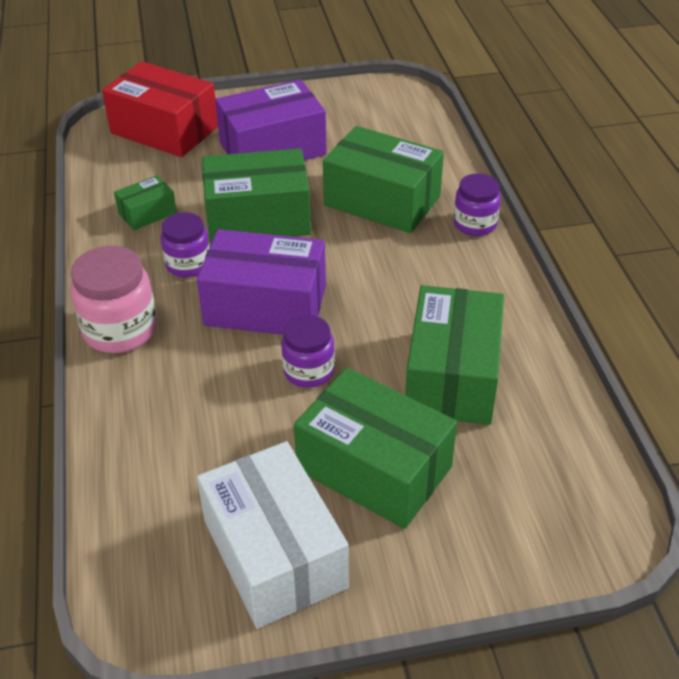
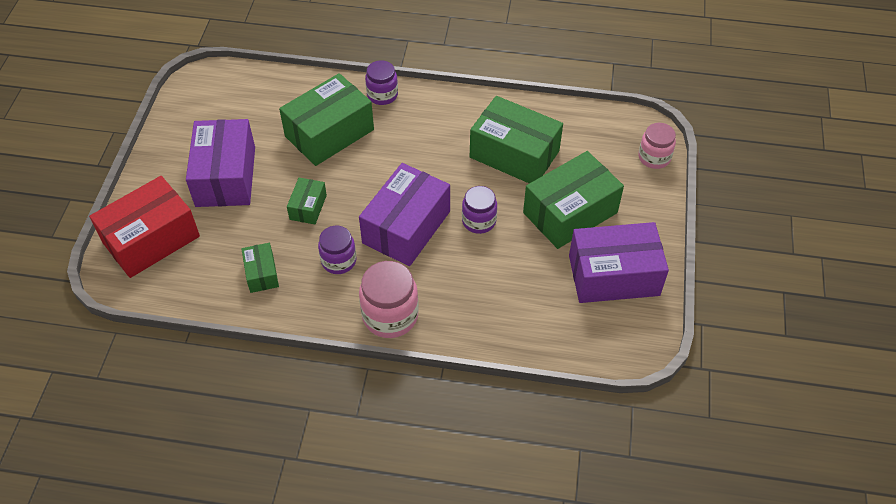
camera: 70 degrees left, 10 degrees up
(258, 218) = (308, 207): green box -> green box, size x0.49
(274, 553) = (613, 275): white box -> purple box
(555, 555) = (654, 157): none -> pink jar

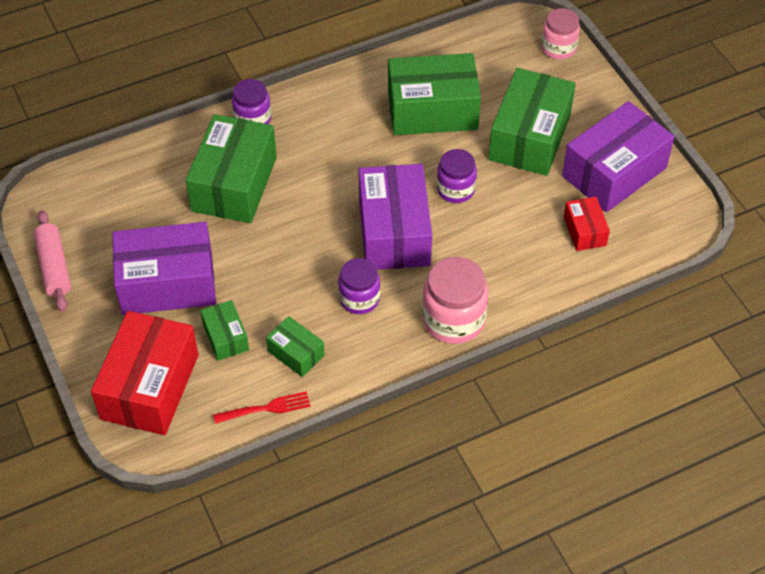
camera: 35 degrees left, 0 degrees up
(169, 126) = (54, 267): none -> pink rolling pin
(207, 300) = (266, 408): none -> red fork
(225, 176) = (167, 283): purple box -> purple box turned 60 degrees counterclockwise
(308, 207) = (281, 266): green box -> green box (226, 337)
(549, 307) = (584, 231): none -> red box

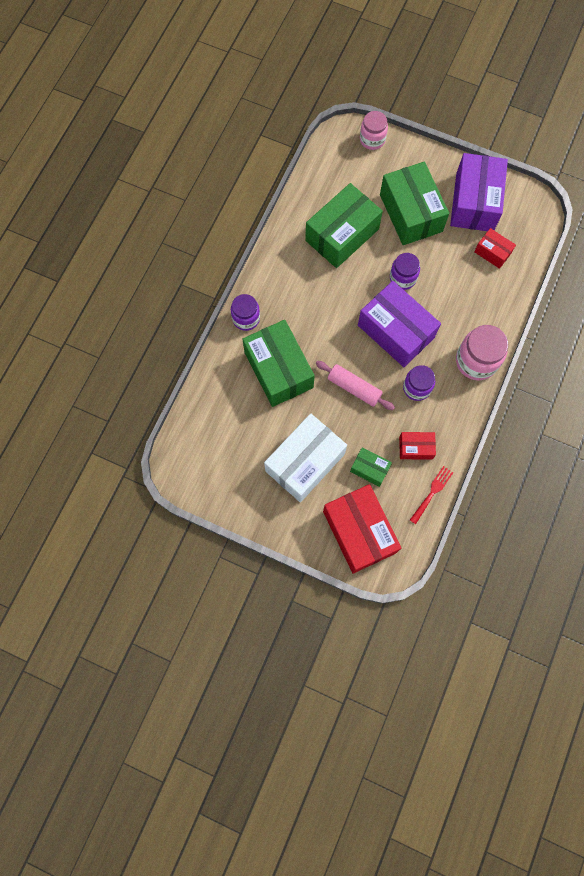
camera: 40 degrees left, 20 degrees up
(54, 267) = (230, 504): pink rolling pin -> pink rolling pin (354, 388)
(167, 283) = (305, 462): purple box -> white box
(296, 353) = (415, 448): green box -> red box

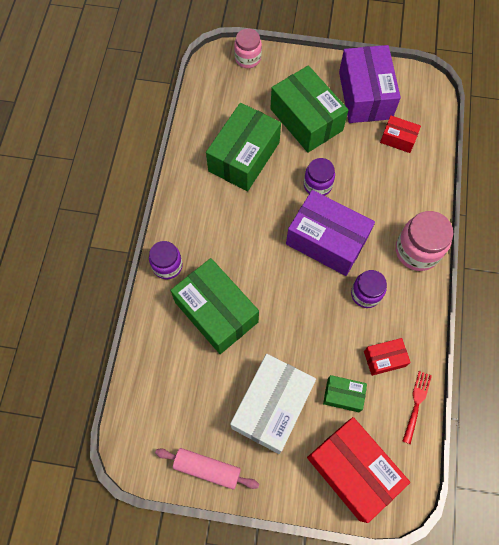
camera: 15 degrees left, 5 degrees down
(354, 388) = (301, 311): pink rolling pin -> pink rolling pin (207, 469)

